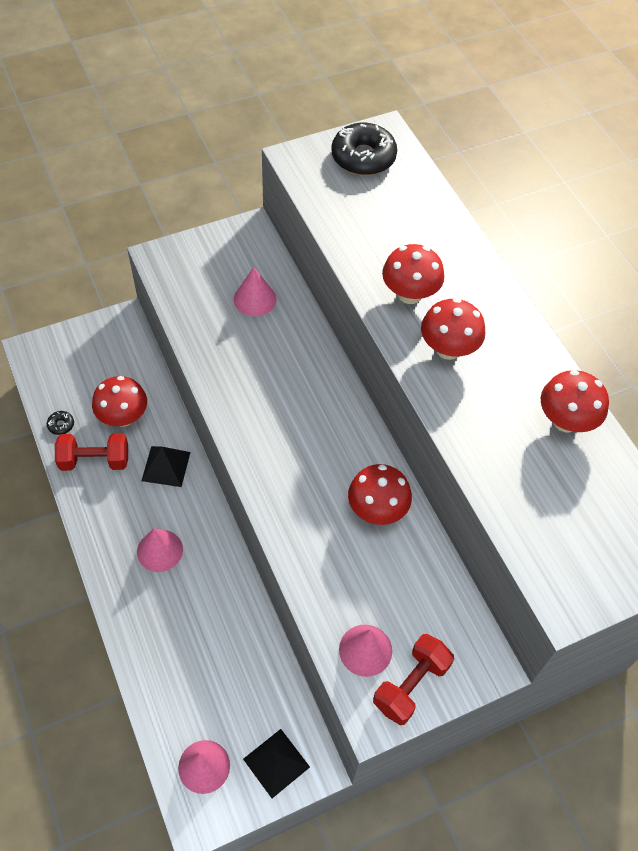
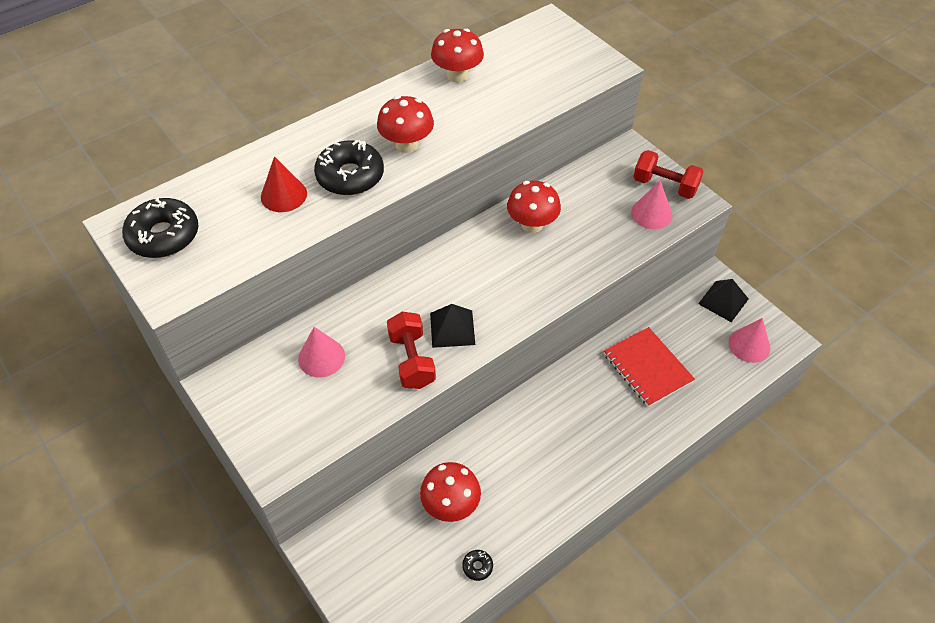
camera: 100 degrees left, 5 degrees down
(95, 460) = (511, 516): red dumbbell -> red dumbbell (412, 360)
(160, 550) = (587, 426): pink cone -> none
(166, 466) = (497, 447): black pyramid -> black pyramid (452, 328)
(209, 635) = (647, 368): none -> red notebook
(394, 240) = (284, 195): none -> red cone
(409, 294) = (350, 176): red mushroom -> black donut

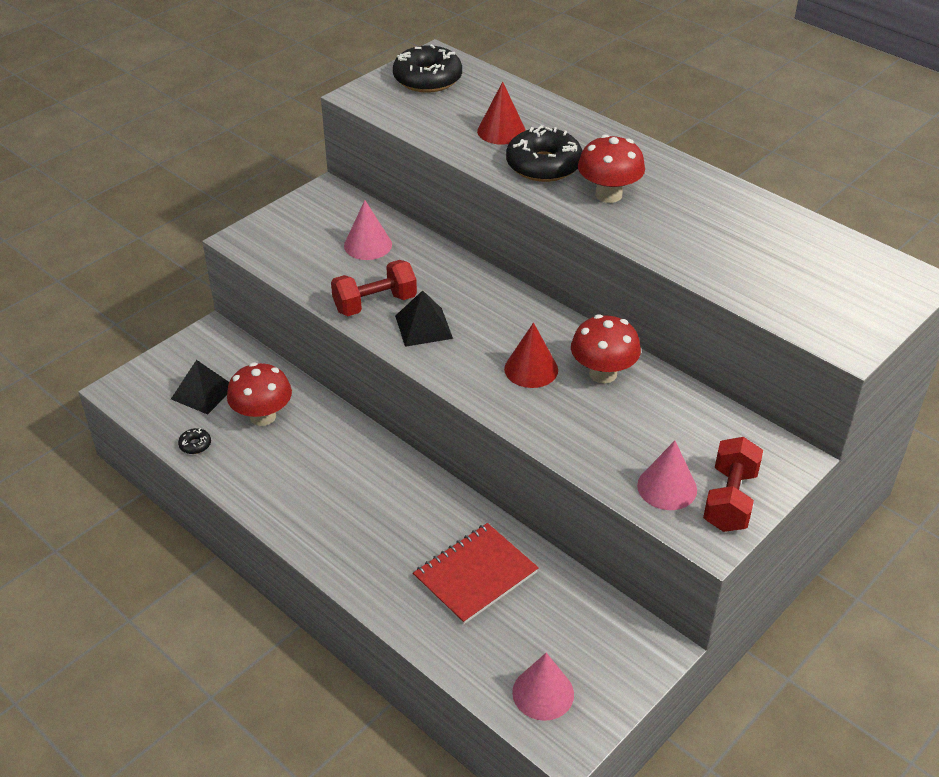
camera: 80 degrees right, 10 degrees down
(457, 75) = (752, 216): red mushroom -> none
(519, 265) = (531, 369): none -> red cone
(723, 301) = (617, 661): black pyramid -> black pyramid (203, 392)

